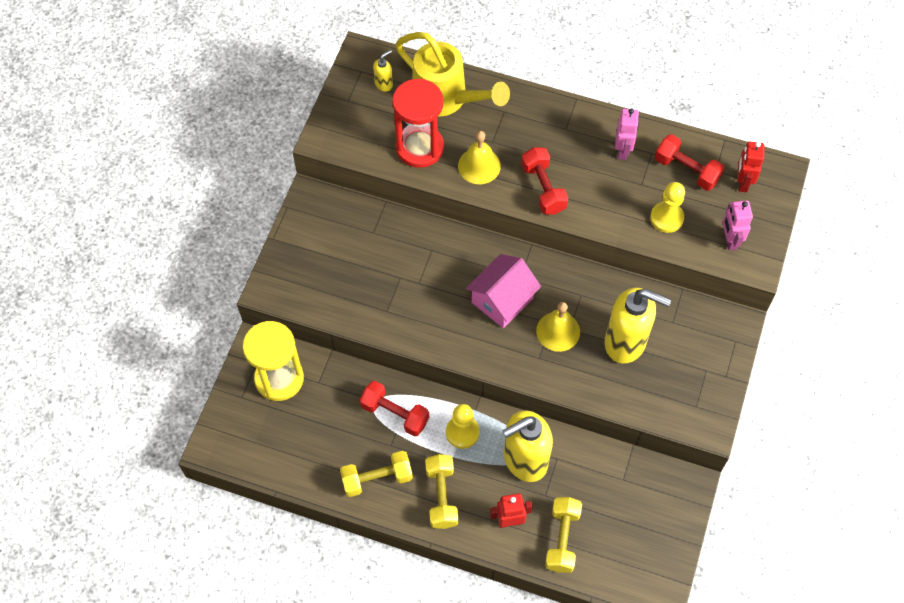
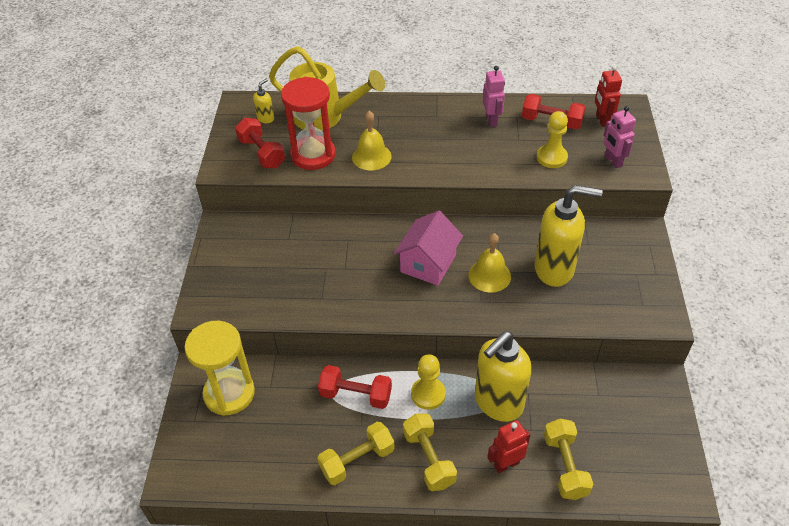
camera: 15 degrees left, 15 degrees down
(543, 188) = (435, 160): red dumbbell -> red dumbbell (262, 153)

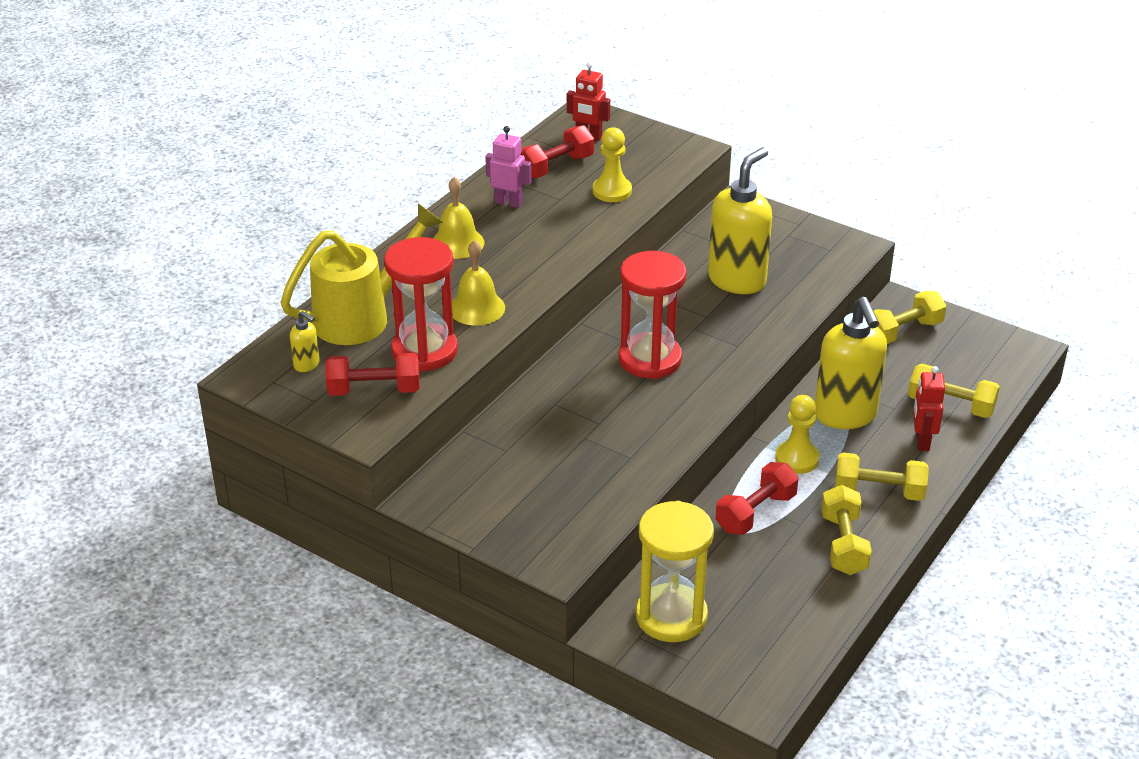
camera: 60 degrees left, 10 degrees down
(266, 118) = (307, 365): yellow soap dispenser -> yellow soap dispenser turned 150 degrees clockwise
(428, 263) = (650, 359): pink house -> red hourglass
(489, 275) = (706, 325): yellow bell -> yellow bell (457, 243)
(613, 161) = (657, 158): pink robot -> none
(627, 398) = (903, 332): none -> yellow dumbbell

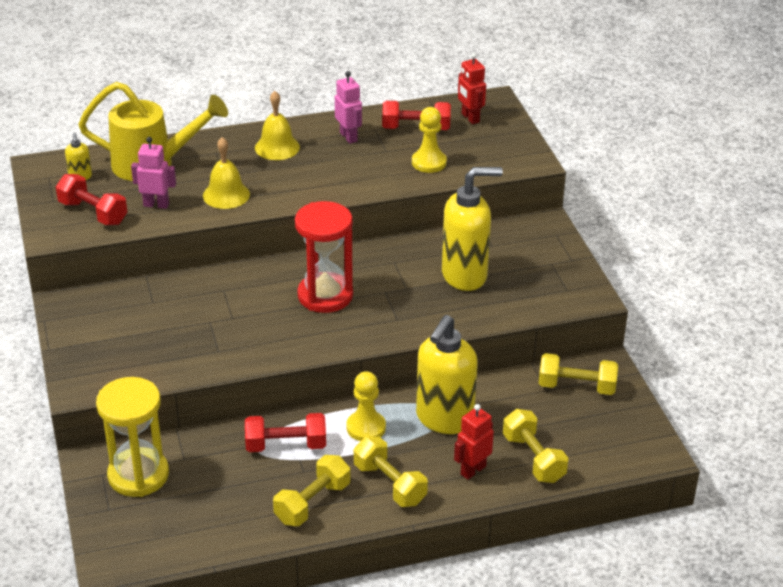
camera: 40 degrees right, 0 degrees up
(424, 351) = (156, 205): red hourglass -> pink robot

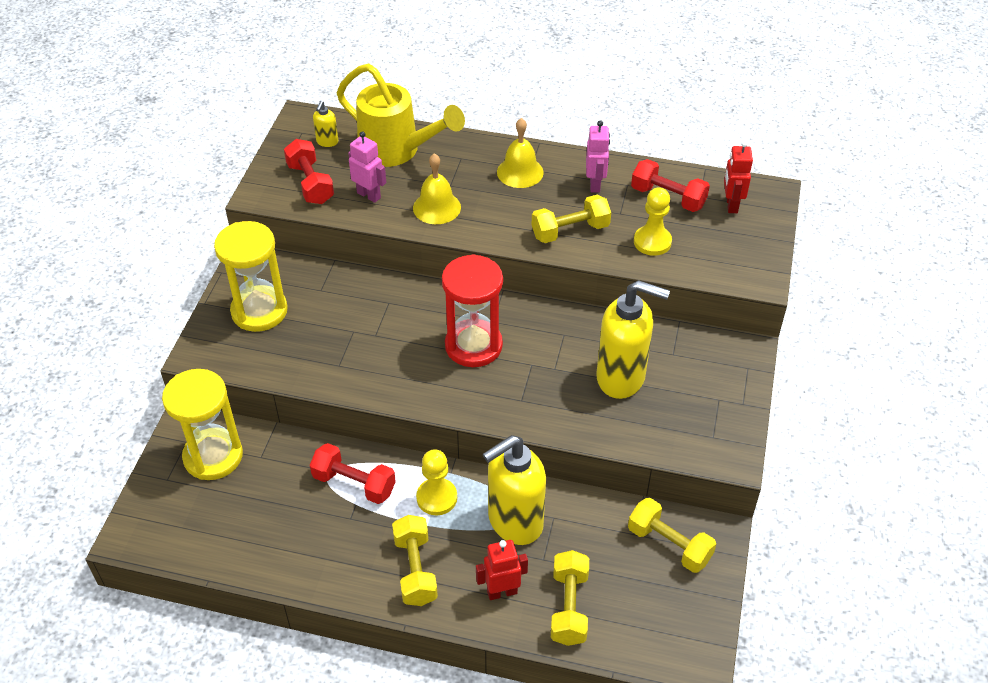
camera: 30 degrees right, 10 degrees up
(108, 337) = (259, 311): none -> yellow hourglass
(312, 503) = (334, 556): yellow dumbbell -> yellow dumbbell (570, 231)

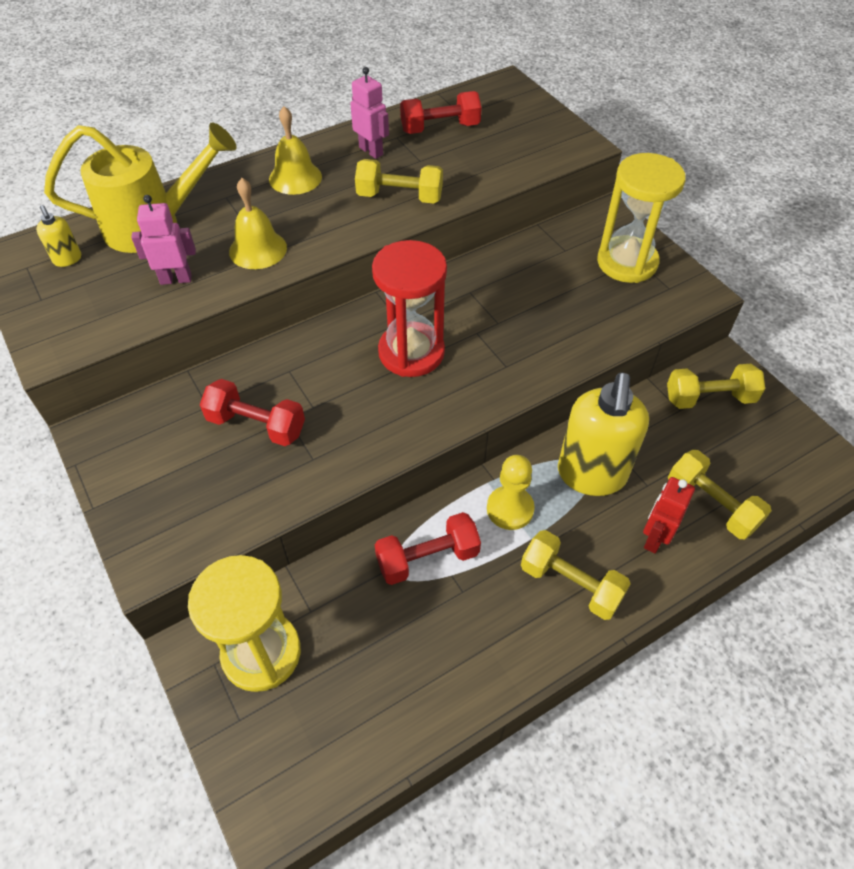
camera: 45 degrees left, 5 degrees up
(259, 311) = (166, 470): yellow hourglass -> yellow hourglass (627, 262)
(310, 183) = (98, 306): red dumbbell -> red dumbbell (256, 425)
(570, 231) = (399, 197): yellow dumbbell -> yellow dumbbell turned 75 degrees clockwise
(621, 378) = (554, 293): yellow soap dispenser -> none
(652, 242) = (473, 166): yellow pawn -> none
(731, 205) = (492, 107): red robot -> none

